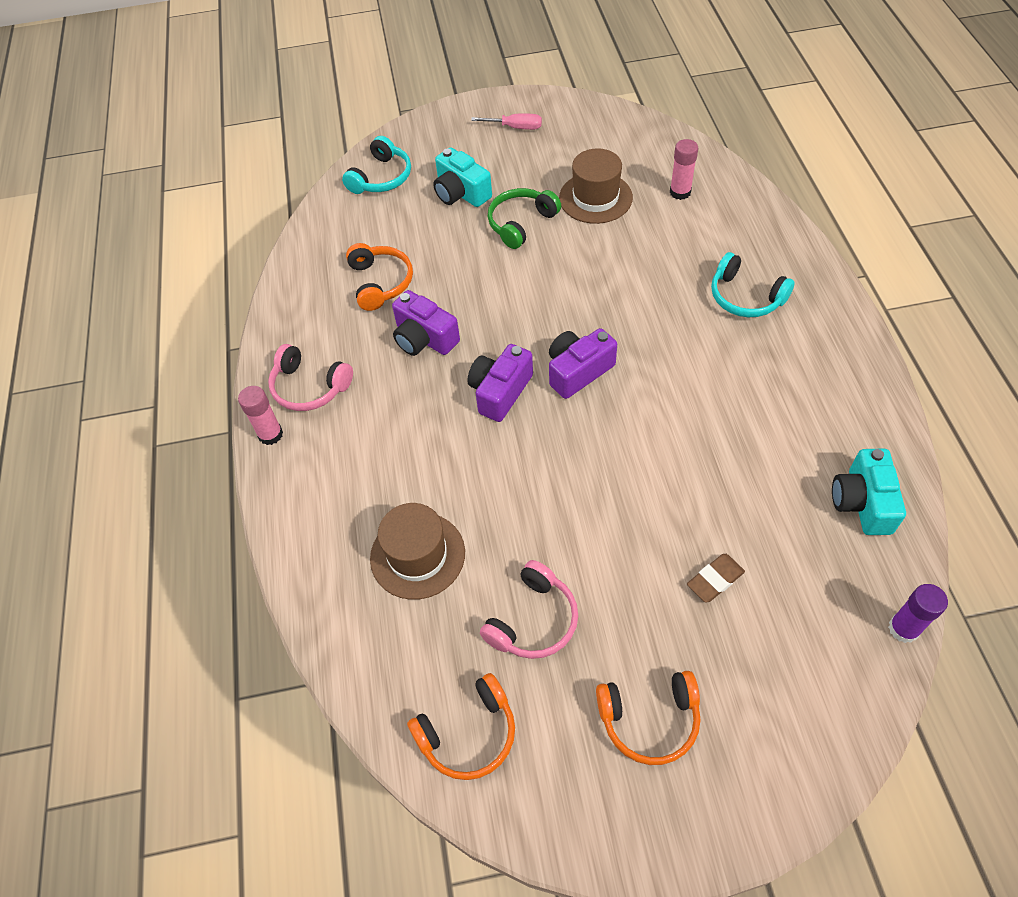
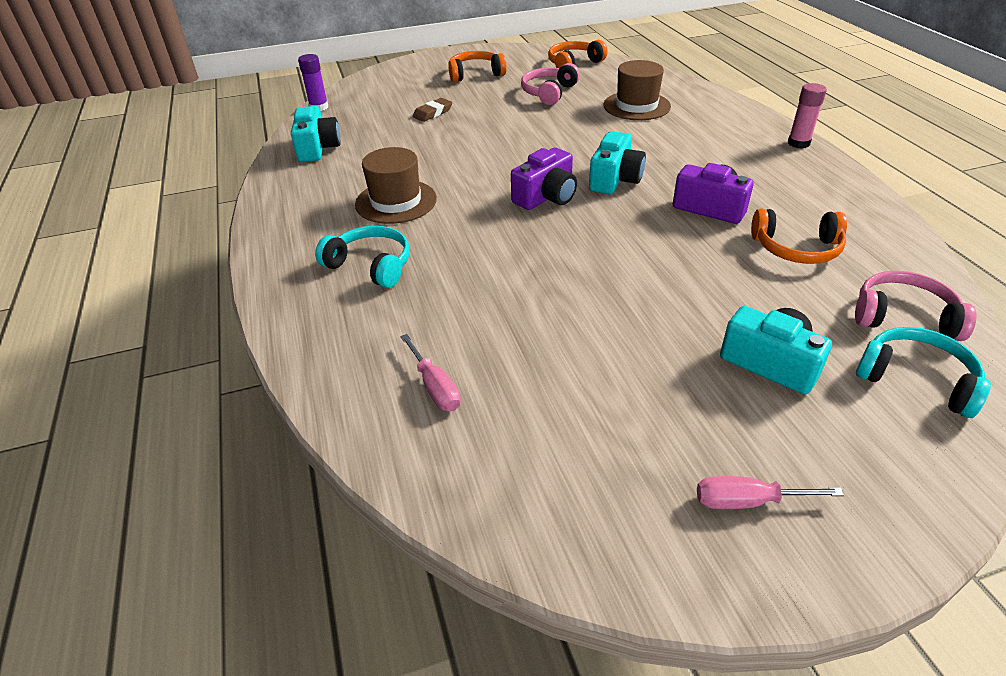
camera: 170 degrees right, 15 degrees down
(309, 387) = (794, 169): pink headphones -> pink headphones (903, 317)
(381, 282) = (796, 248): orange headphones -> orange headphones turned 60 degrees counterclockwise
(382, 177) = (916, 379): turquoise headphones -> turquoise headphones turned 105 degrees clockwise
(500, 392) = (615, 179): purple camera -> turquoise camera
(521, 223) = (659, 326): green headphones -> none
(595, 198) = (563, 369): brown hat -> brown hat (396, 201)
(680, 192) = (435, 387): pink glue stick -> pink screwdriver

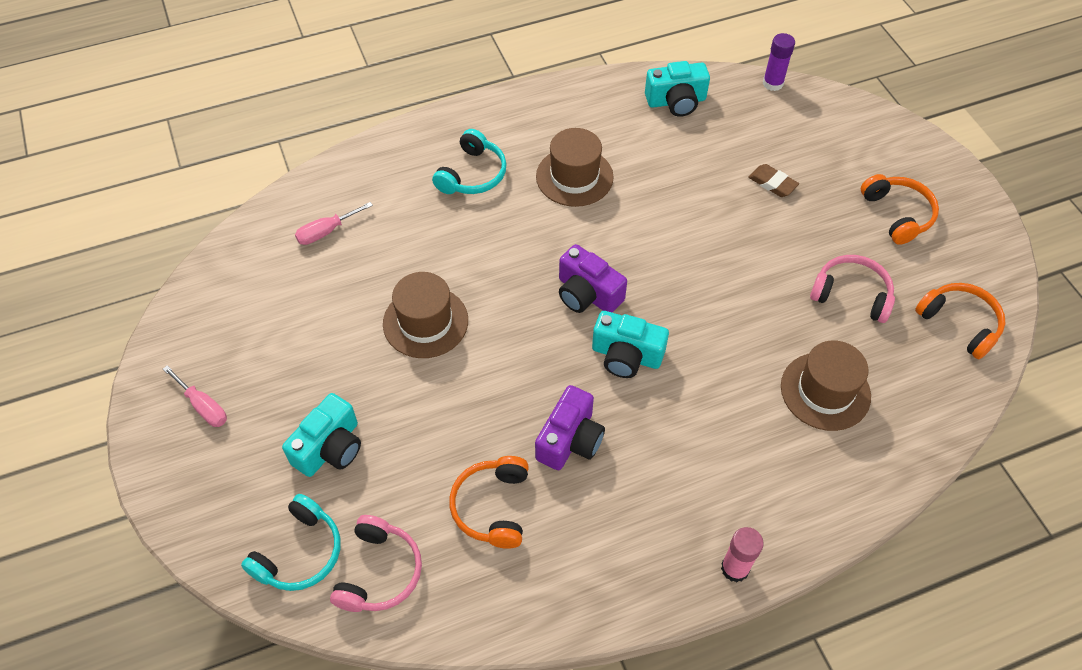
camera: 85 degrees right, 15 degrees up
(584, 295) = (425, 322): none -> brown hat
(747, 501) = (203, 406): pink screwdriver -> pink screwdriver turned 135 degrees clockwise

